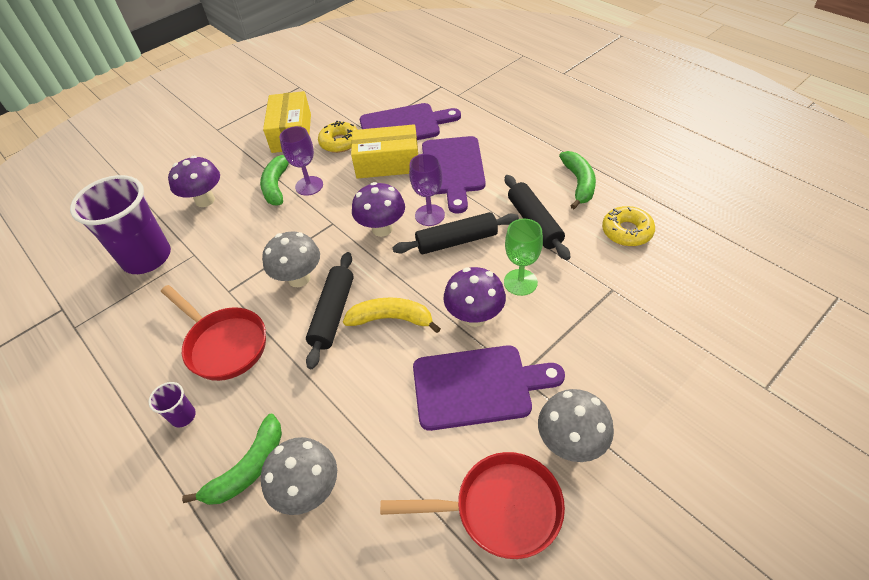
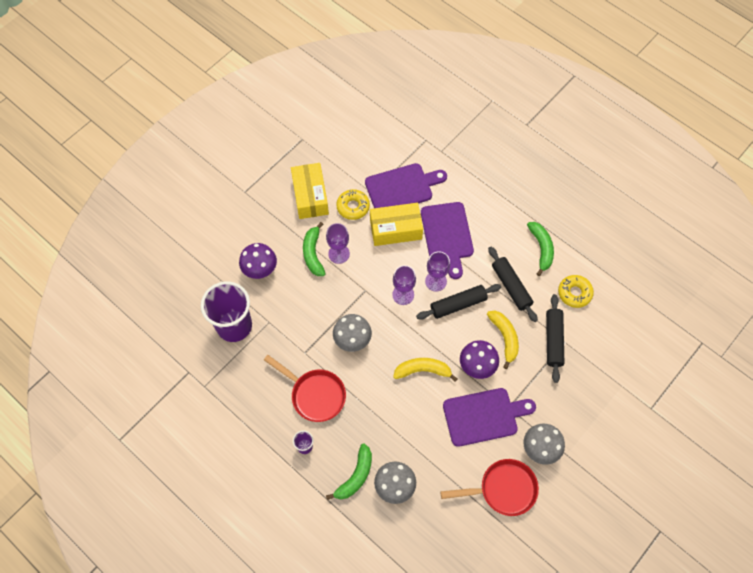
camera: 10 degrees left, 15 degrees up
(333, 314) = (383, 368): black rolling pin -> black rolling pin (553, 340)
(382, 229) = (403, 295): purple mushroom -> purple goblet
(520, 282) = (504, 338): green goblet -> yellow banana

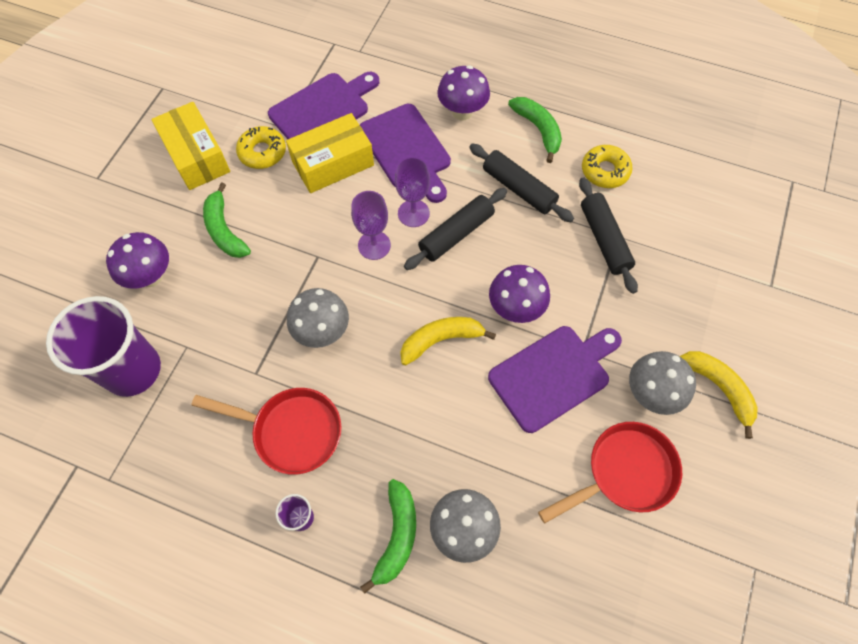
camera: 20 degrees left, 0 degrees up
(339, 254) = (262, 219): purple goblet -> none
(494, 219) = (462, 112): none -> purple mushroom
(504, 338) = (538, 258): yellow banana -> yellow banana (719, 389)

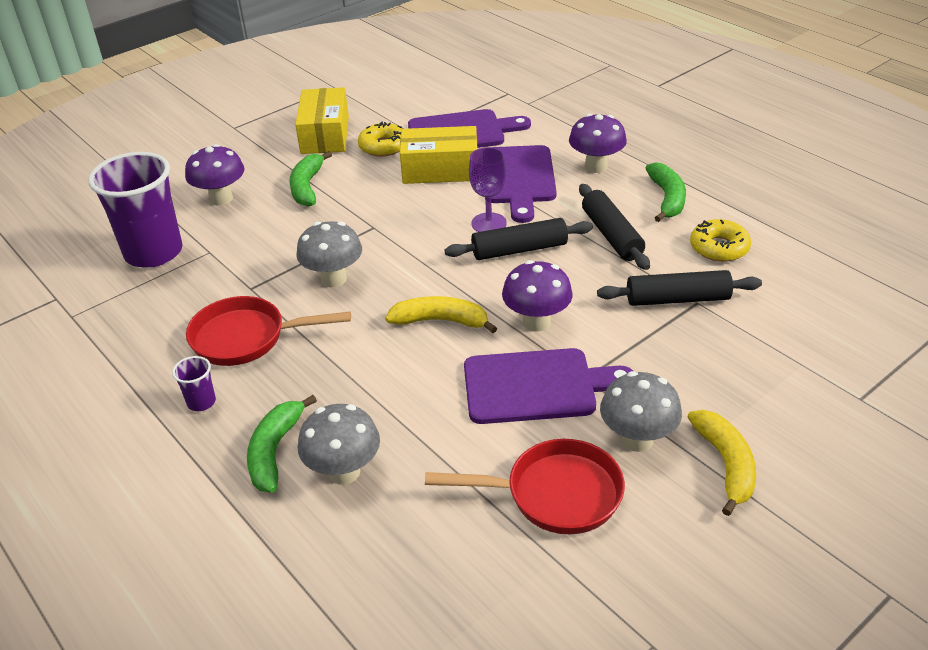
camera: 30 degrees right, 25 degrees down
(291, 431) = (246, 338): red pan -> red pan turned 135 degrees clockwise
(374, 245) = (432, 234): purple goblet -> none
(396, 536) = (275, 451): green banana -> green banana turned 150 degrees clockwise
(604, 239) = (677, 299): black rolling pin -> black rolling pin turned 75 degrees clockwise

